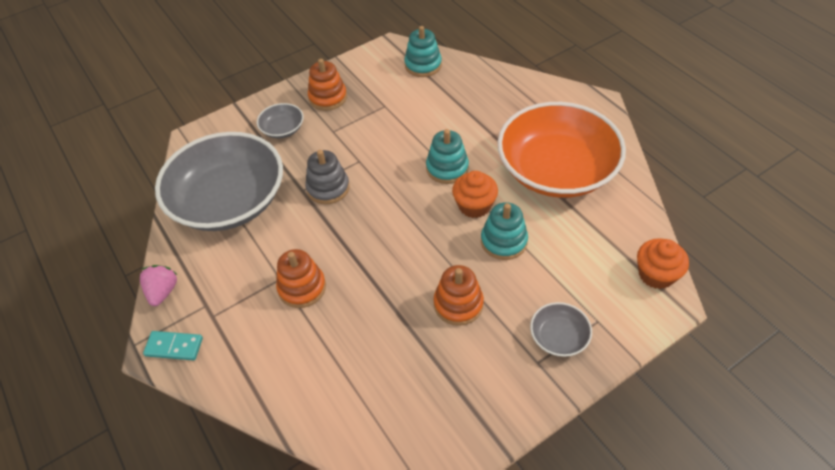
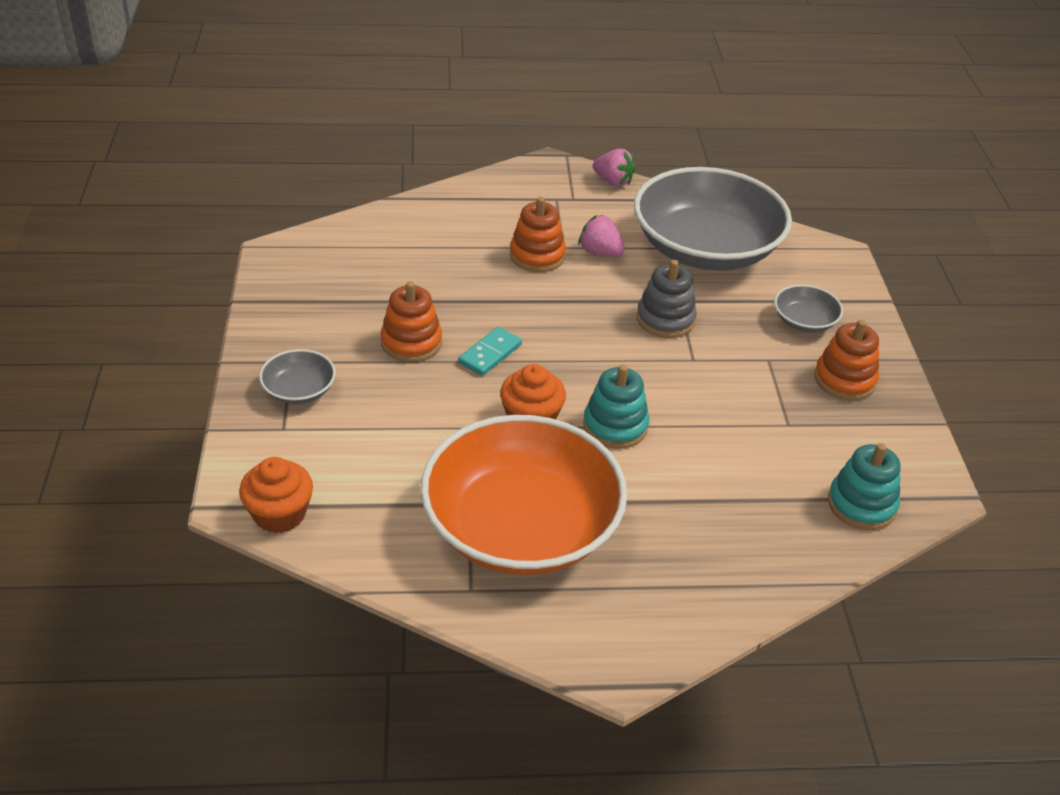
camera: 115 degrees right, 10 degrees down
(174, 347) = (542, 172): turquoise domino -> turquoise domino (490, 354)
(272, 254) = (600, 252): none -> pink strawberry
(503, 241) = (455, 415): turquoise stacking toy -> none

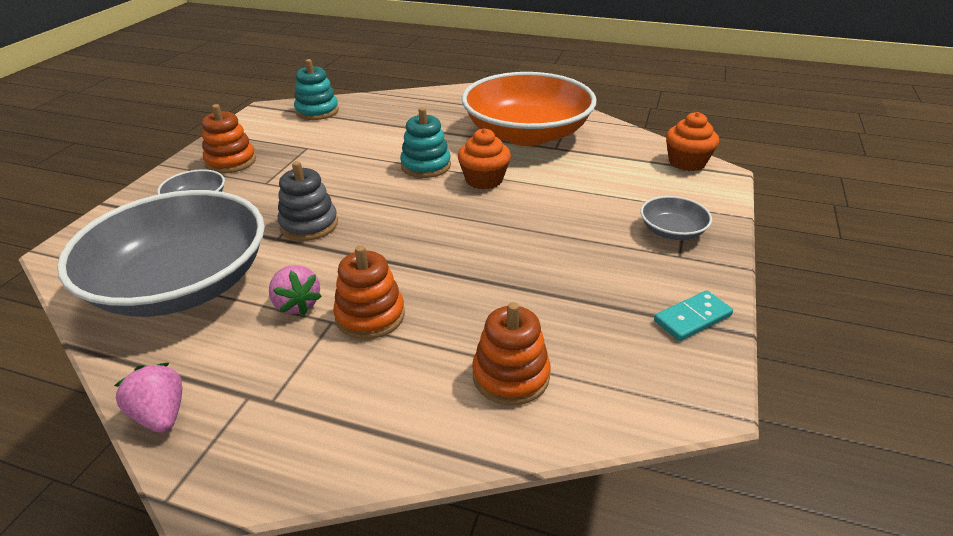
camera: 155 degrees left, 5 degrees down
(411, 342) = (557, 250): orange stacking toy -> orange stacking toy (511, 376)
(490, 354) = (488, 227): turquoise domino -> turquoise domino (692, 318)

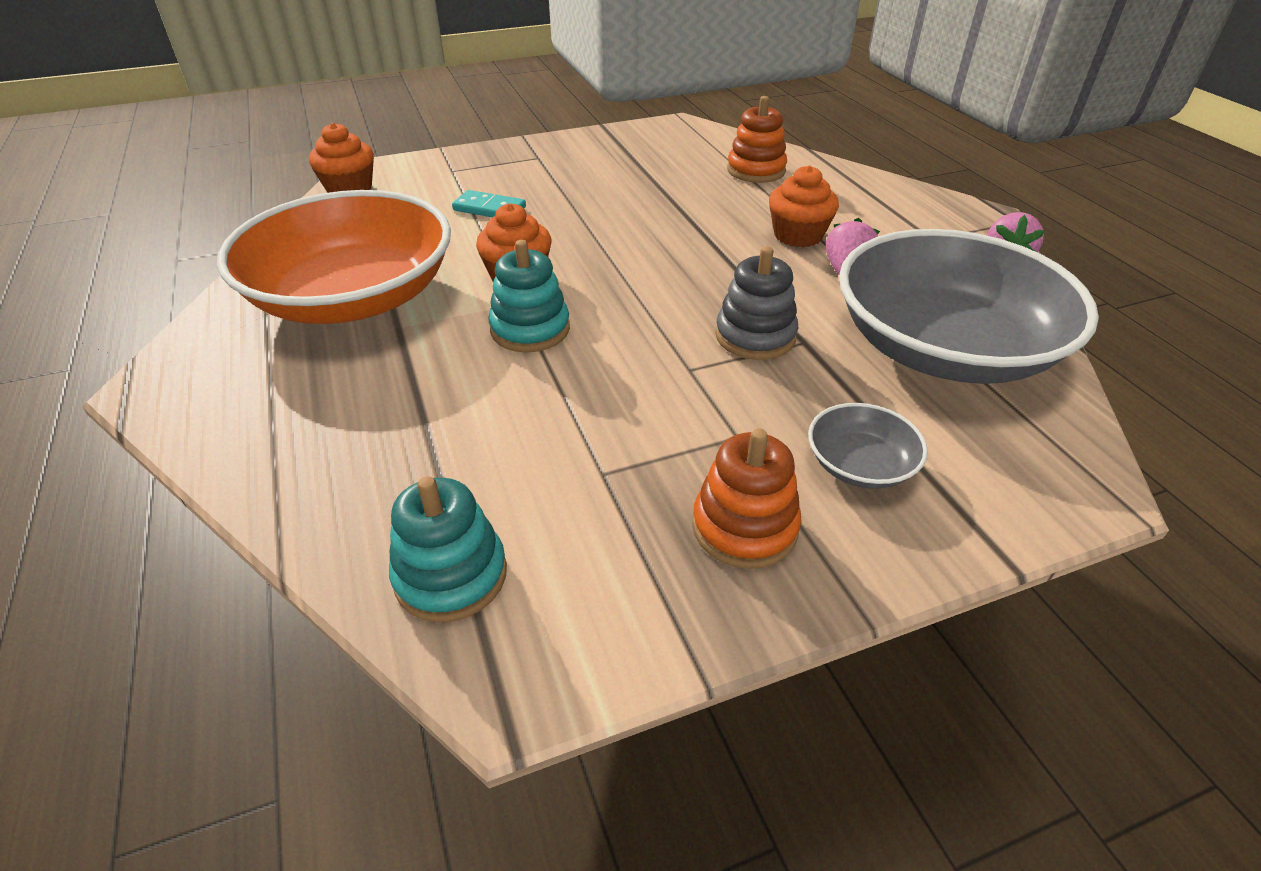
camera: 130 degrees left, 5 degrees up
(370, 316) = (798, 235): orange stacking toy -> orange cupcake
(672, 231) = (503, 167): grey bowl -> none
(692, 318) = (611, 139): turquoise domino -> turquoise domino (489, 209)

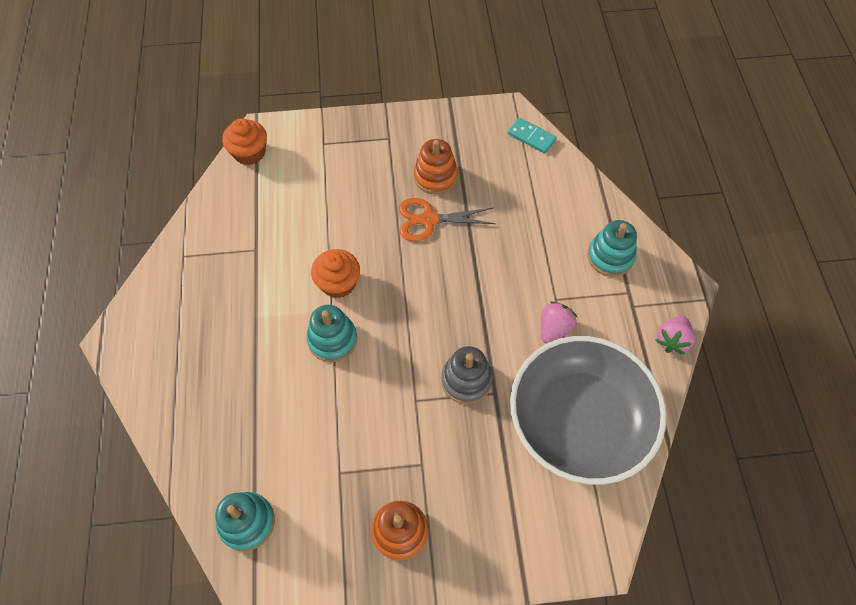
camera: 15 degrees right, 20 degrees up
(353, 297) = (234, 281): orange bowl -> none
(489, 209) = (338, 200): turquoise domino -> turquoise domino (531, 137)
(622, 209) = (428, 220): none -> orange scissors
(756, 170) = (543, 191): orange stacking toy -> orange stacking toy (435, 176)
(798, 235) = (539, 280): orange cupcake -> none
(860, 465) = (480, 504): grey bowl -> none
(874, 206) = (610, 256): none -> turquoise stacking toy

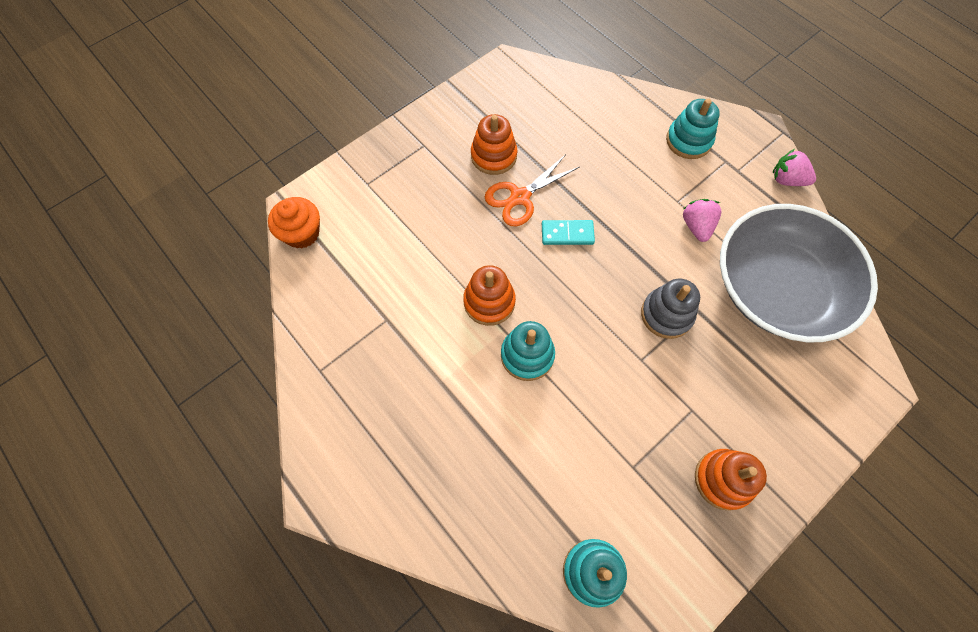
camera: 35 degrees left, 5 degrees up
(338, 283) = (489, 302): orange cupcake -> orange stacking toy
(531, 137) = (545, 76): turquoise domino -> turquoise domino (567, 234)
(671, 340) = (787, 180): pink strawberry -> pink strawberry turned 120 degrees clockwise

